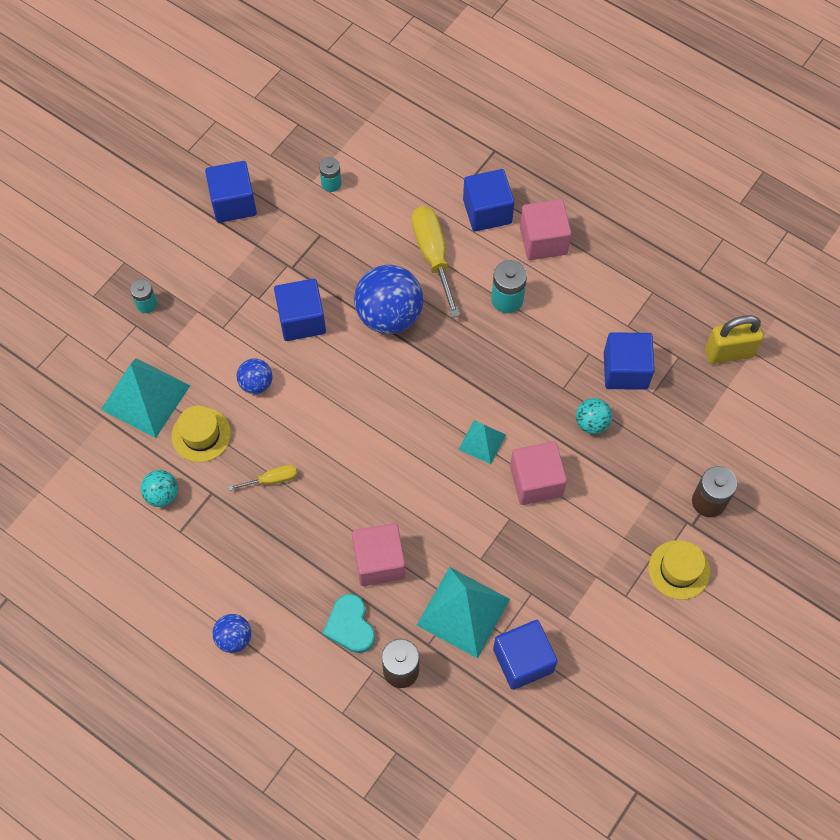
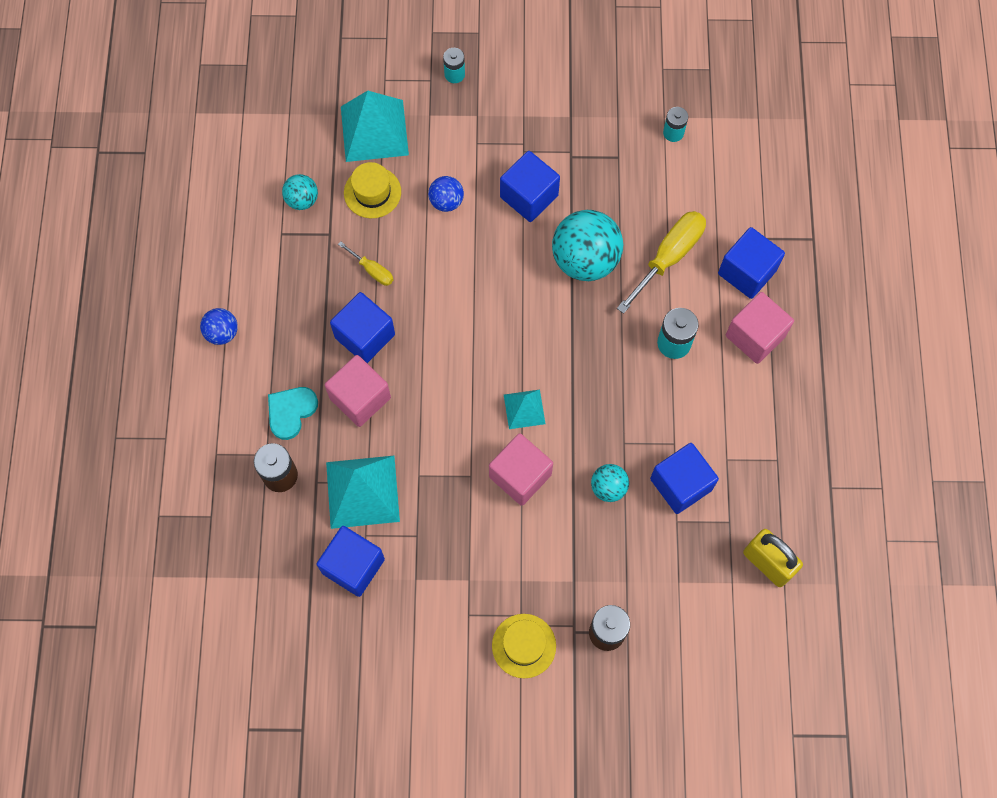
camera: 55 degrees right, 5 degrees up
(233, 203) = (595, 73): blue cube -> blue cube (365, 336)
(389, 315) = (585, 260): blue ball -> turquoise ball

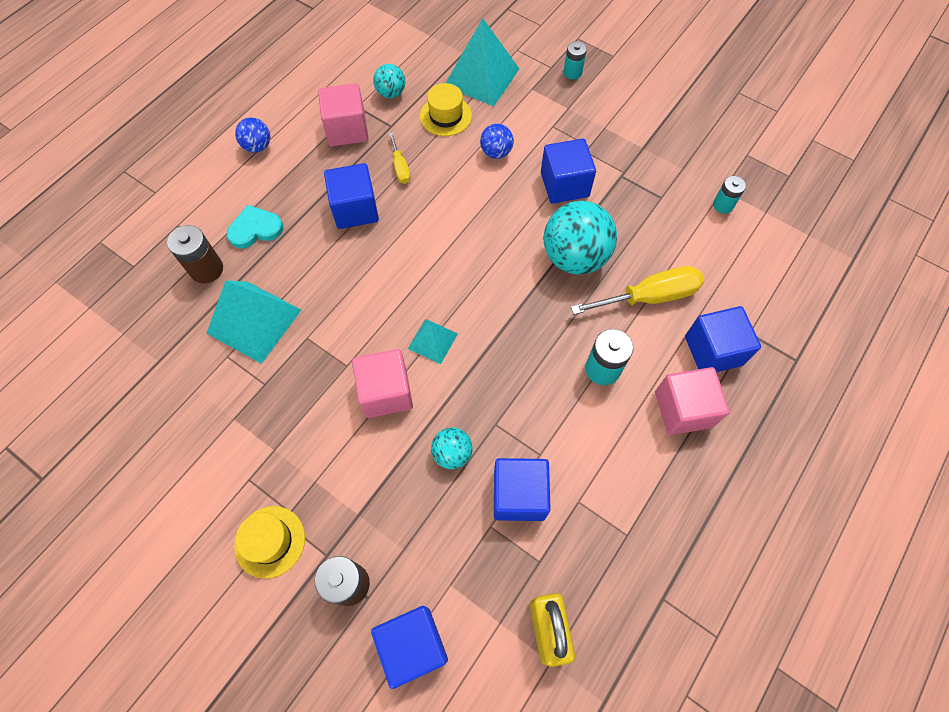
camera: 35 degrees right, 5 degrees down
(353, 566) = (196, 374): blue cube -> blue cube (413, 645)
(360, 398) = (313, 251): pink cube -> pink cube (347, 129)

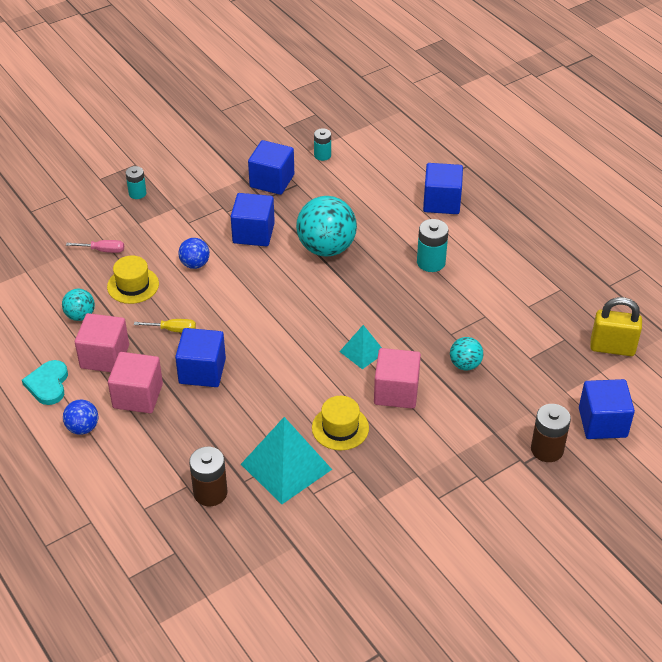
camera: 70 degrees left, 20 degrees down
(255, 229) = (184, 448): turquoise heart -> turquoise heart (48, 384)
(270, 541) = (497, 492): yellow hat -> yellow hat (340, 428)
(481, 77) = (103, 250): turquoise pyramid -> pink screwdriver
(519, 495) = (512, 336): blue cube -> blue cube (272, 181)
(649, 297) = (382, 219): yellow screwdriver -> none
(683, 409) = (480, 232): pink cube -> pink cube (138, 396)

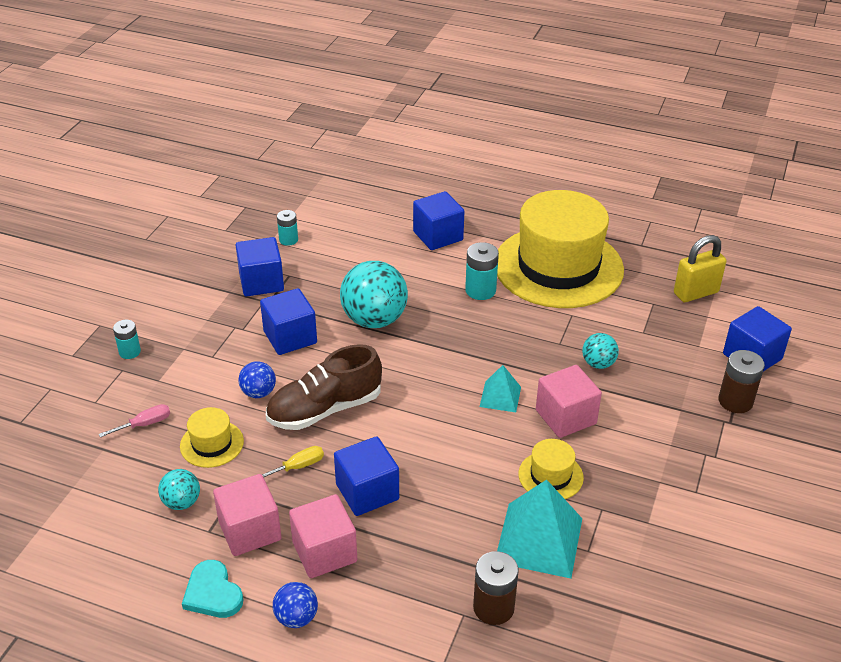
camera: 35 degrees left, 5 degrees down
(228, 298) = (324, 409): none -> brown shoe
(515, 272) = (558, 267): none -> yellow hat

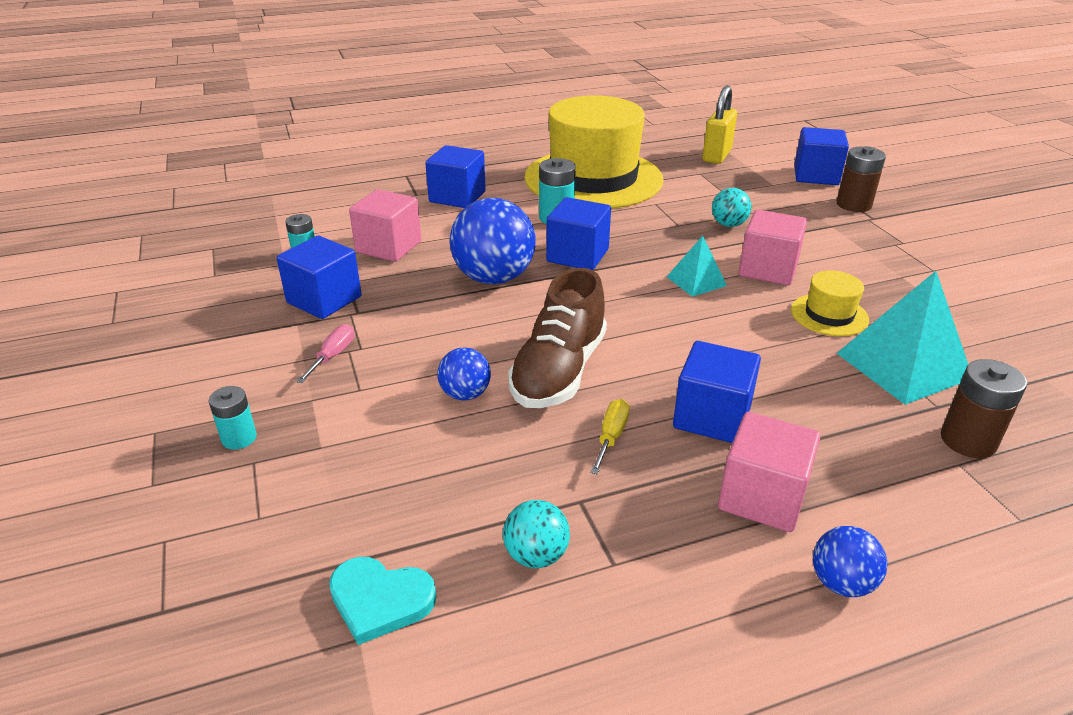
camera: 40 degrees left, 5 degrees down
(145, 424) = (366, 501): pink screwdriver -> pink screwdriver (333, 356)
(212, 444) = (483, 472): yellow hat -> none
(213, 593) = (721, 629): turquoise heart -> turquoise heart (380, 600)
(250, 530) = (657, 531): pink cube -> pink cube (388, 247)
(290, 337) = (427, 330): blue cube -> blue cube (577, 256)
(374, 320) = (494, 278): turquoise ball -> blue ball

